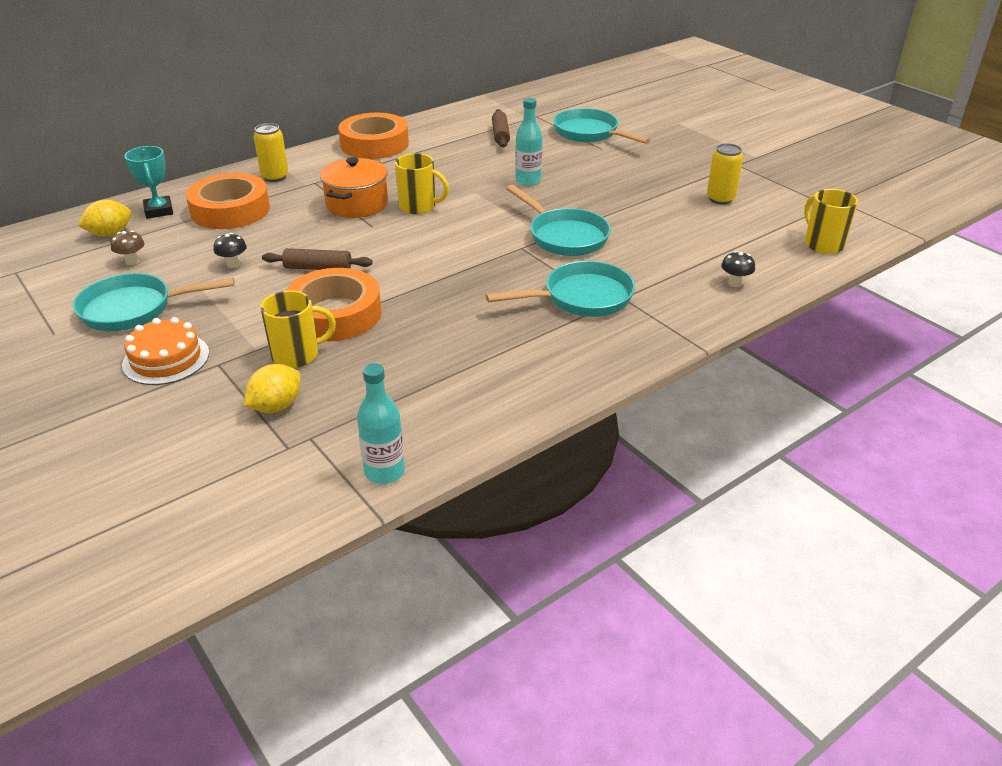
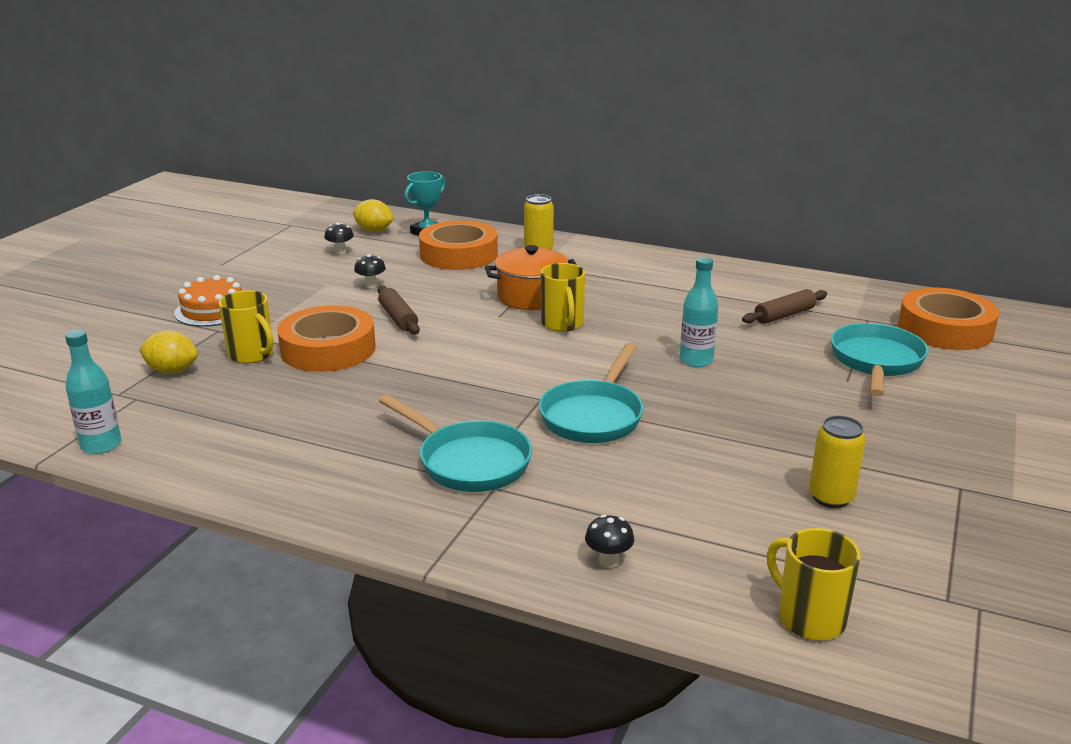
camera: 60 degrees right, 10 degrees down
(132, 261) = (340, 252): brown mushroom -> black mushroom
(134, 309) = (273, 276): turquoise pan -> none
(374, 144) = (663, 266): orange tape -> orange tape (945, 329)
(822, 244) = (809, 618): yellow mug -> yellow mug turned 75 degrees counterclockwise

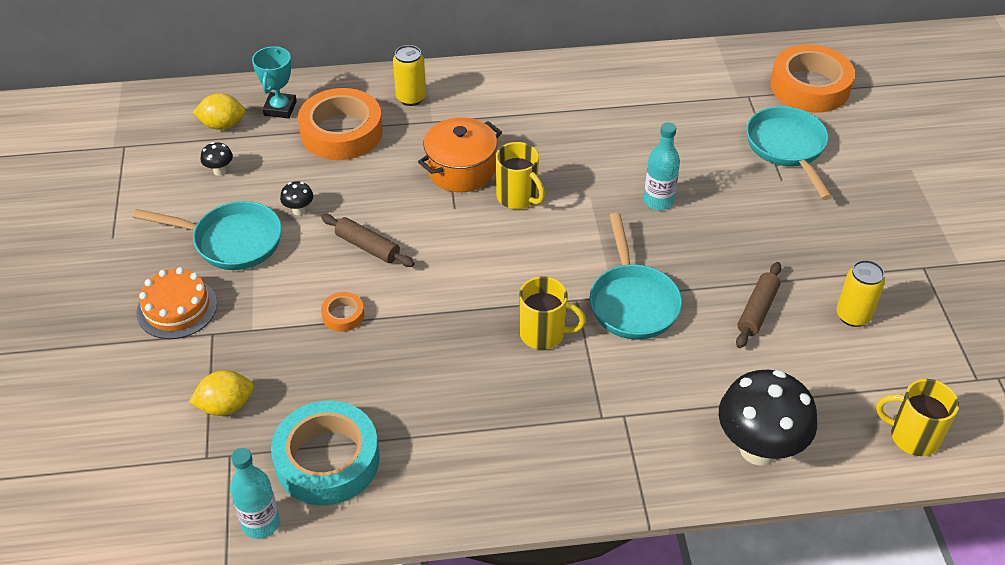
camera: 30 degrees left, 20 degrees up
(202, 426) = (327, 460): none -> turquoise tape
(252, 355) = (280, 352): yellow mug -> yellow mug (544, 334)
(328, 349) = (343, 315): orange tape -> orange tape, size x0.45
(468, 462) = (582, 397): turquoise pan -> turquoise pan (231, 241)
(608, 561) = (758, 449): black mushroom -> black mushroom, size x2.45
(784, 315) = (684, 114): brown rolling pin -> brown rolling pin (757, 310)

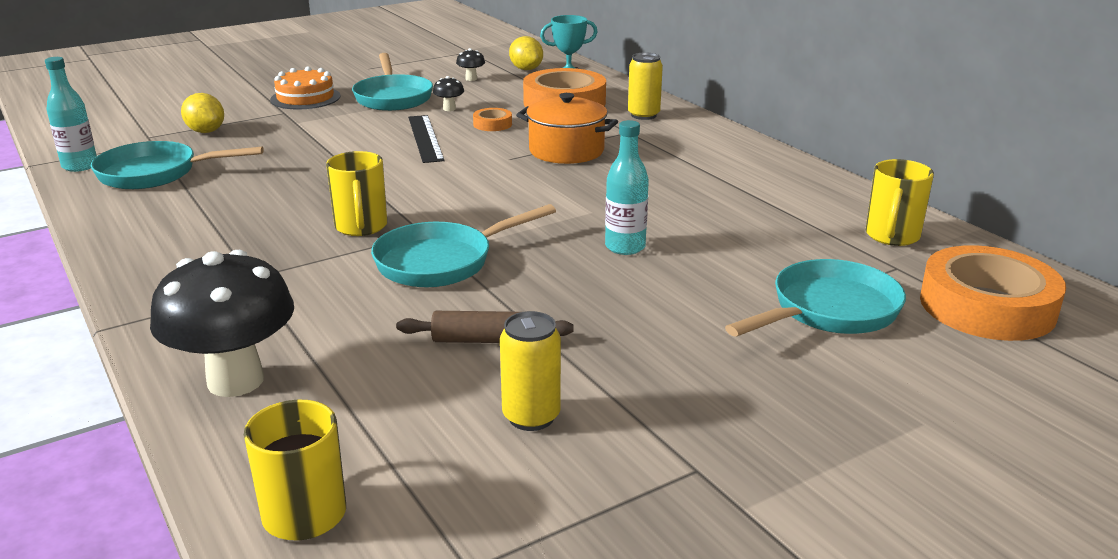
camera: 65 degrees right, 20 degrees down
(327, 460) = (156, 173): turquoise tape -> turquoise pan
(343, 315) = (332, 146): orange tape -> orange tape (492, 124)
(367, 247) = (425, 138): brown rolling pin -> black ruler
(518, 197) = (553, 180): yellow mug -> yellow mug (892, 236)

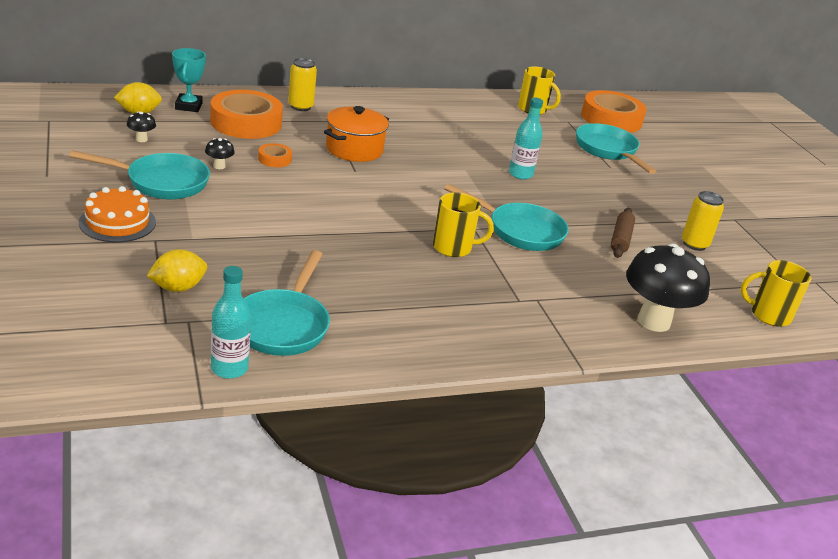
camera: 80 degrees left, 5 degrees up
(425, 138) = (286, 190): black ruler -> none
(442, 262) = (520, 231): turquoise pan -> turquoise pan turned 45 degrees counterclockwise

